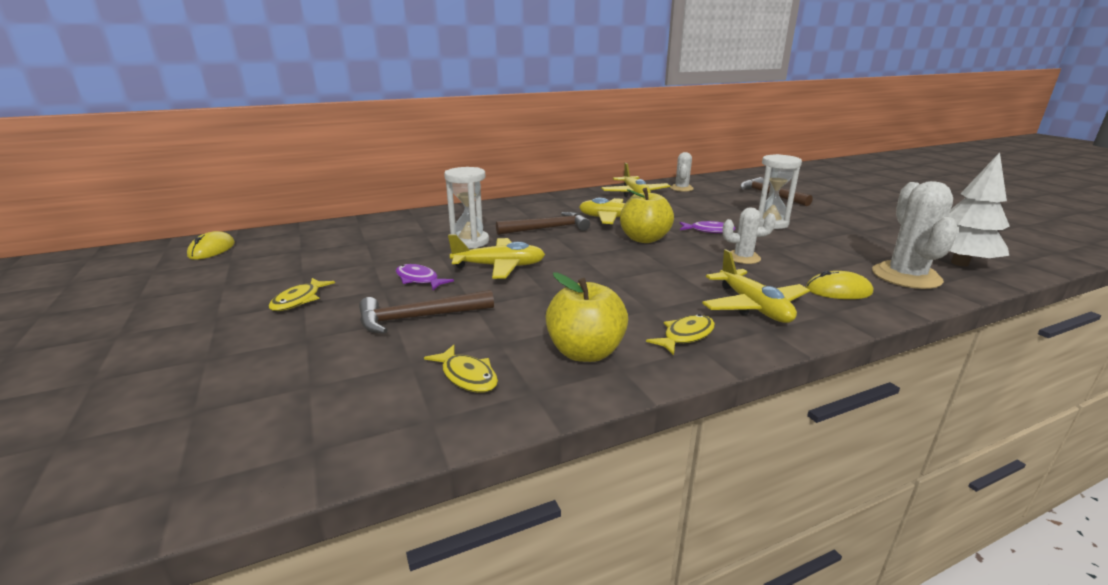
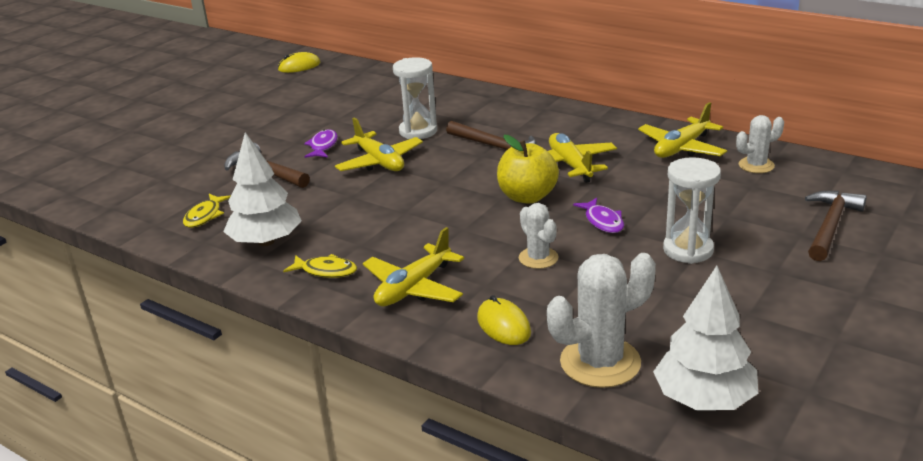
camera: 60 degrees right, 5 degrees up
(299, 300) = (254, 128): yellow fish -> none
(585, 352) = (266, 242): yellow apple -> white tree

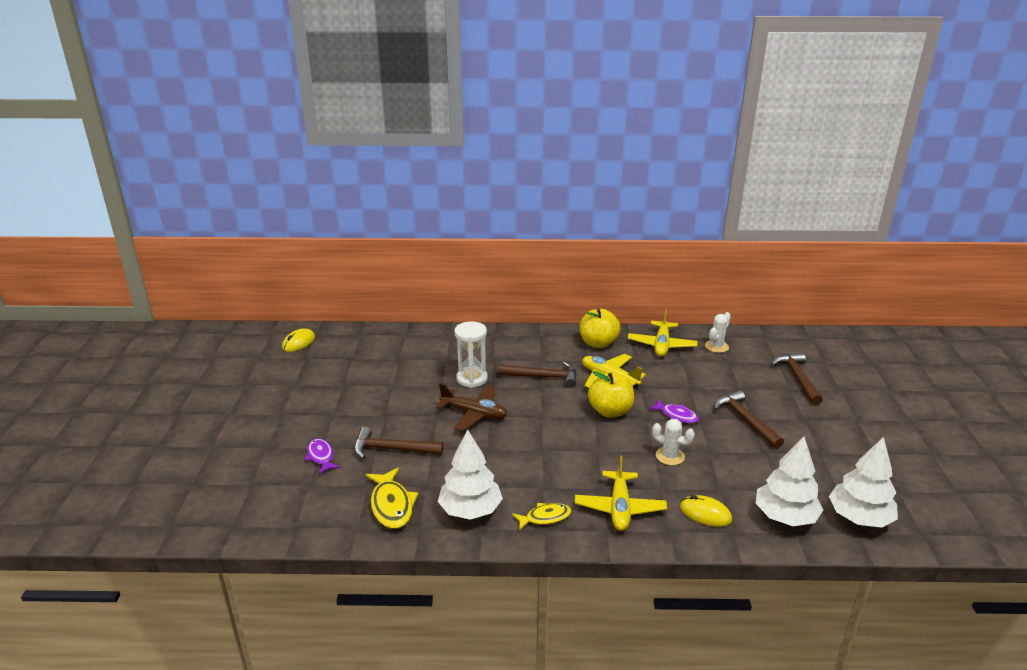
camera: 35 degrees left, 0 degrees up
(205, 216) = (391, 505): yellow fish -> yellow fish, size x1.53
(323, 146) = (412, 412): purple fish -> purple fish (321, 456)
(379, 162) = (474, 414): yellow plane -> brown plane
(600, 362) = (785, 517): white cactus -> white tree
(603, 130) = (598, 343): none -> yellow apple
(688, 250) = (745, 420): white hourglass -> brown hammer

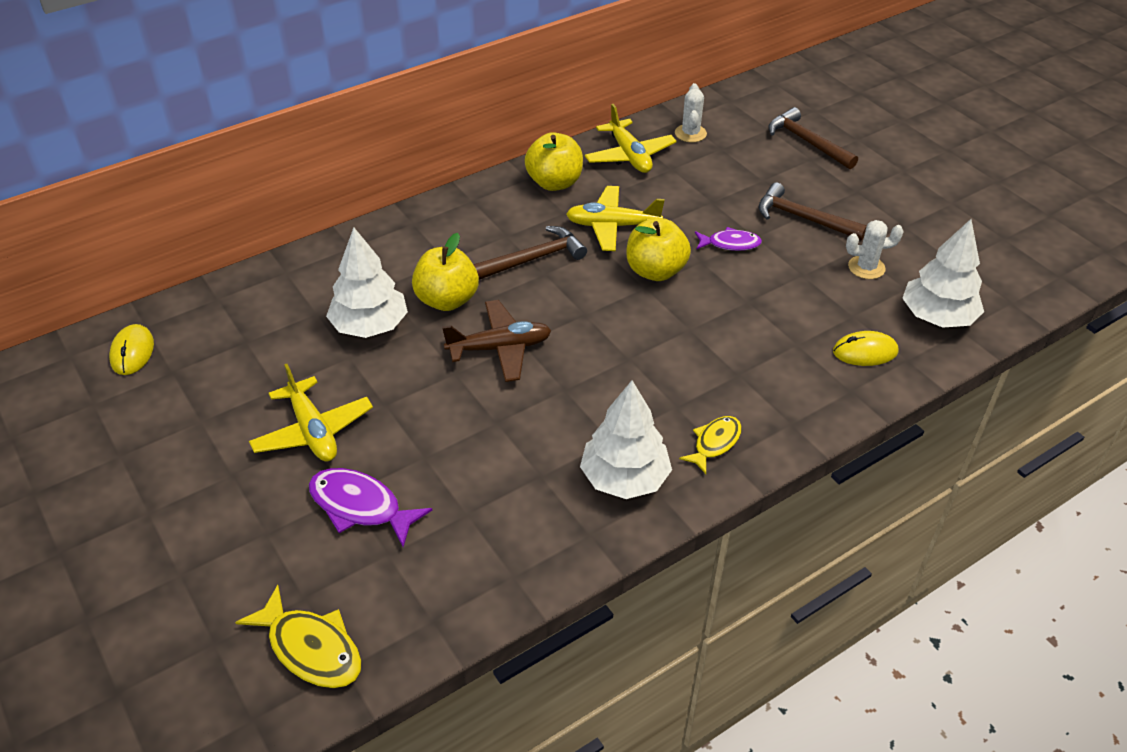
camera: 35 degrees left, 15 degrees up
(321, 456) = (360, 507): purple fish -> purple fish, size x1.53
(391, 505) = (525, 523): yellow fish -> yellow fish (311, 648)
(392, 449) = (446, 448): brown hammer -> none
(472, 379) = (447, 300): white hourglass -> yellow apple
(619, 508) = (778, 389): yellow plane -> yellow plane (313, 431)
(670, 456) = (770, 299): white cactus -> white cactus (866, 267)
(859, 518) = (998, 285): white tree -> white tree (369, 326)

